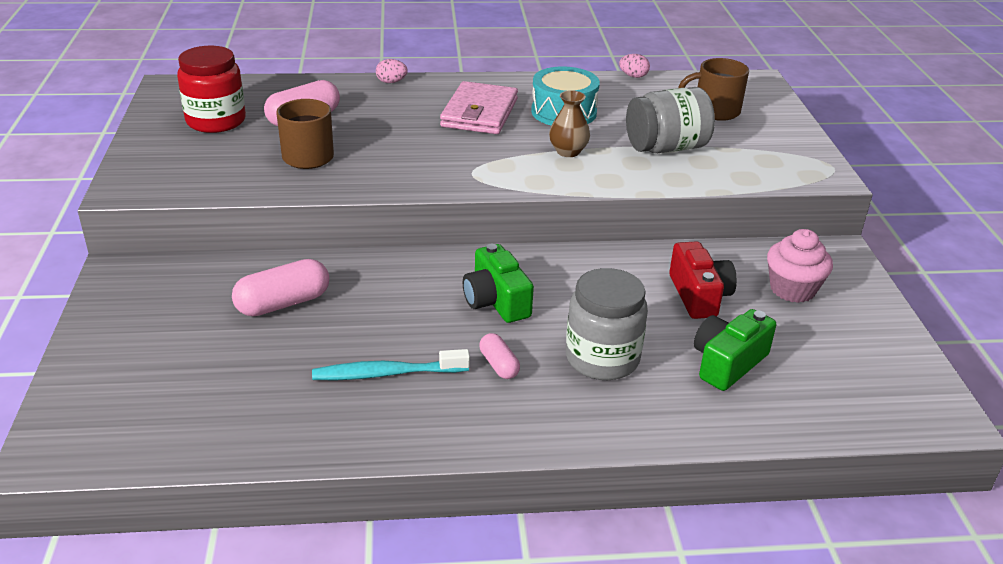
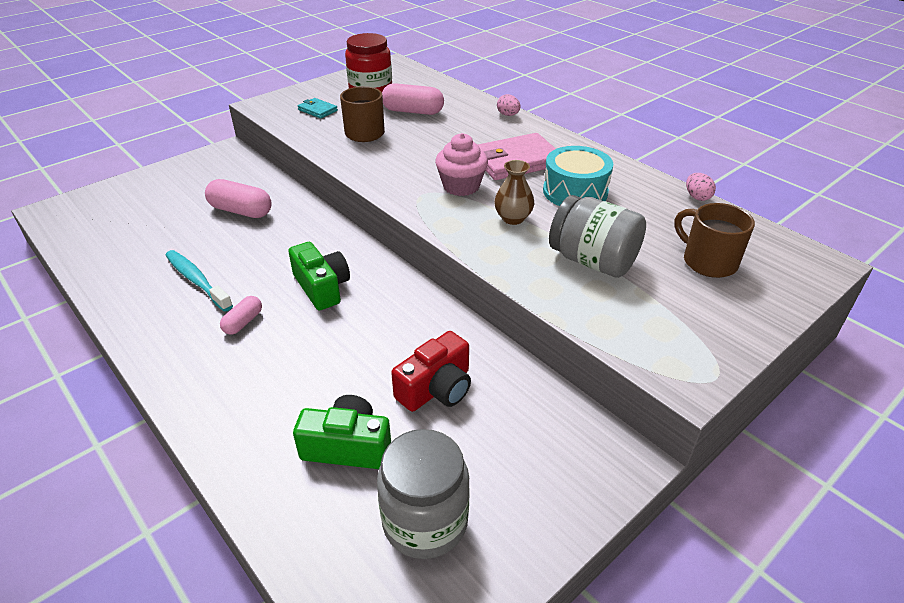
camera: 55 degrees right, 5 degrees up
(205, 163) = (317, 110): none -> turquoise wallet
(496, 301) = (322, 287): green camera -> green camera turned 120 degrees clockwise
(602, 358) = (293, 369): grey jar -> grey jar (425, 521)
(792, 289) = (513, 448): pink cupcake -> pink cupcake (461, 186)

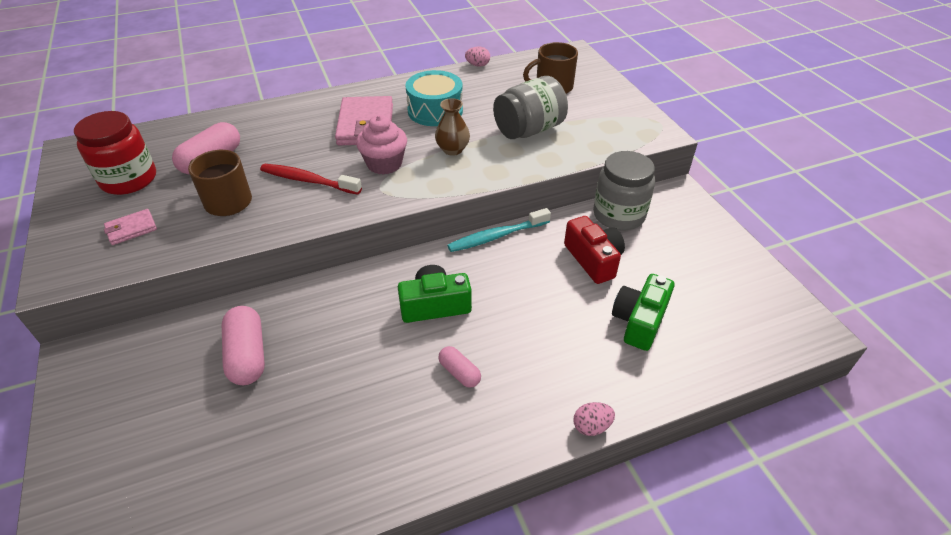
camera: 70 degrees left, 5 degrees up
(197, 280) = (366, 408): turquoise toothbrush -> turquoise toothbrush (496, 236)
(241, 211) = (248, 355): pink capsule -> pink capsule turned 60 degrees counterclockwise
(317, 110) = (131, 229): turquoise wallet -> pink wallet
(412, 157) = (308, 180): none -> red toothbrush
(425, 521) = (713, 293): grey jar -> grey jar (618, 215)
(508, 115) = (279, 107): pink egg -> pink egg (591, 426)

